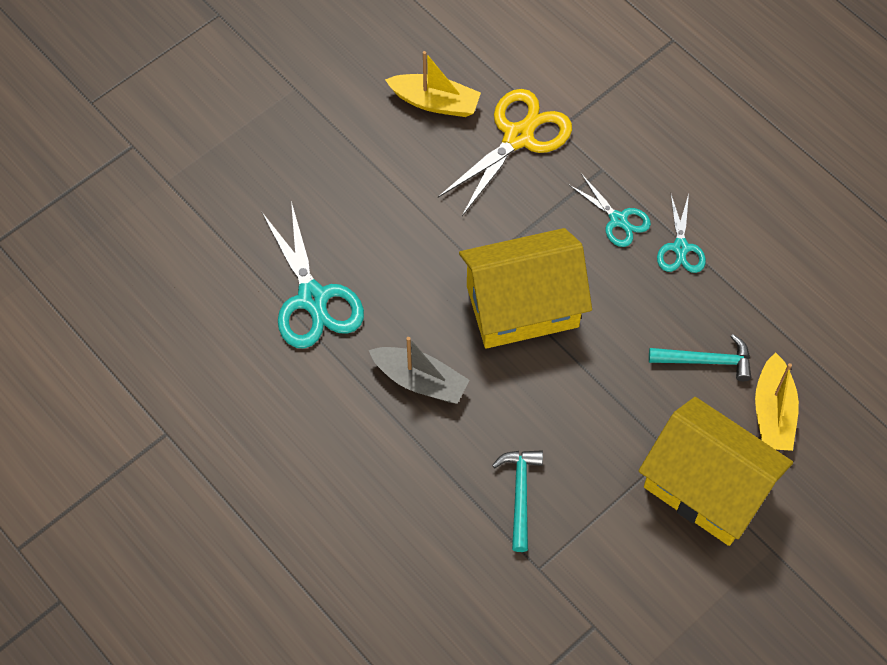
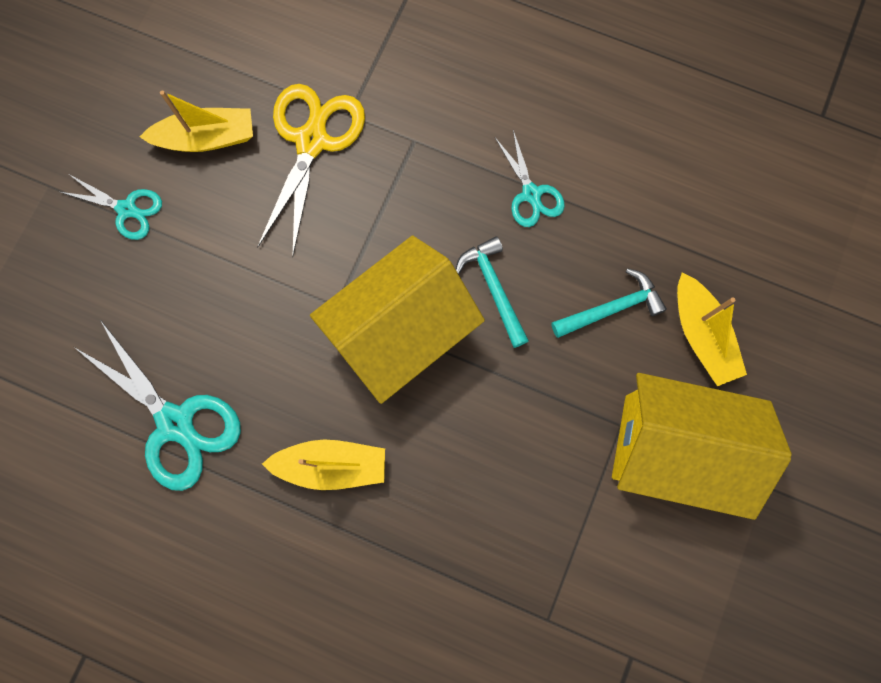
camera: 25 degrees left, 15 degrees up
(420, 380) = (332, 465): grey boat -> yellow boat
(520, 494) = (491, 546): turquoise hammer -> turquoise hammer (493, 288)
(618, 219) = (455, 190): turquoise scissors -> turquoise scissors (127, 209)

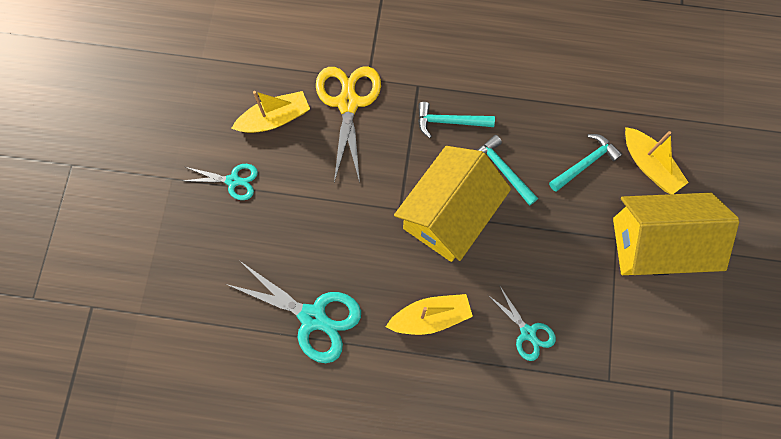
camera: 15 degrees left, 5 degrees down
(441, 202) = (449, 122): none -> turquoise hammer
(531, 194) = (508, 101): turquoise scissors -> turquoise scissors (527, 332)

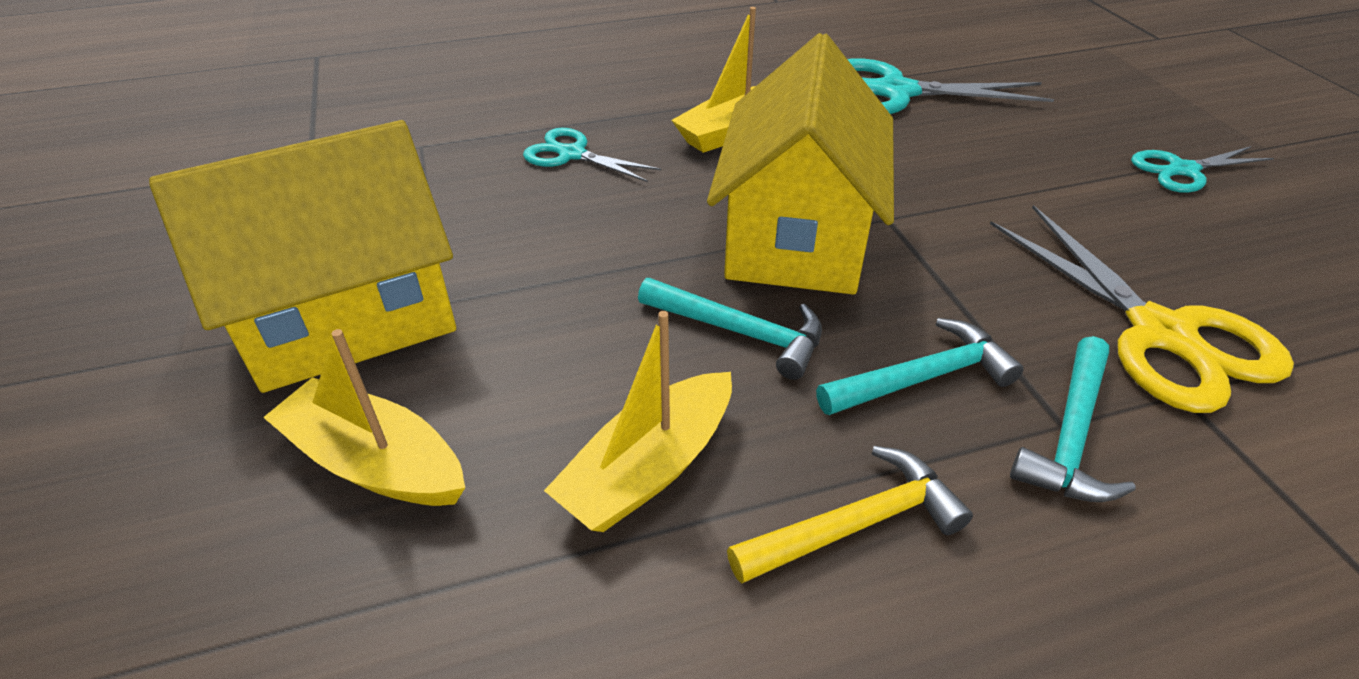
camera: 155 degrees right, 30 degrees down
(274, 119) = (1248, 261): yellow boat -> yellow boat (649, 468)
(507, 82) = (855, 524): none -> yellow hammer
(585, 163) = (553, 409): turquoise hammer -> turquoise hammer (1071, 435)

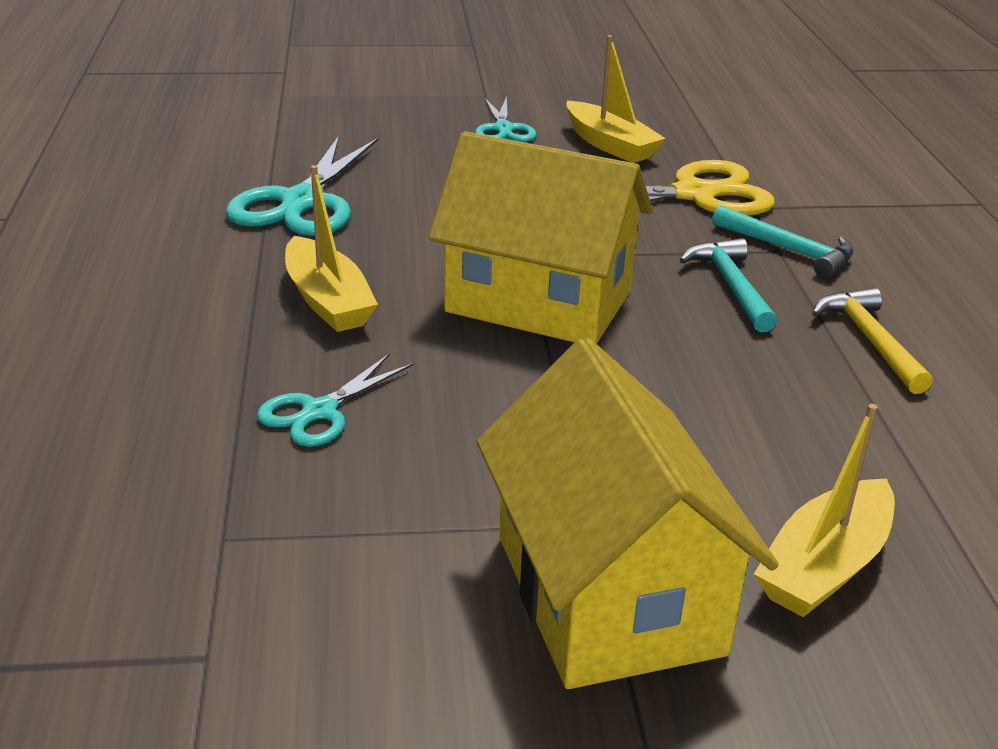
camera: 80 degrees left, 10 degrees down
(649, 468) = (825, 416): yellow boat -> yellow boat (610, 145)
(740, 332) = (668, 351): turquoise hammer -> none

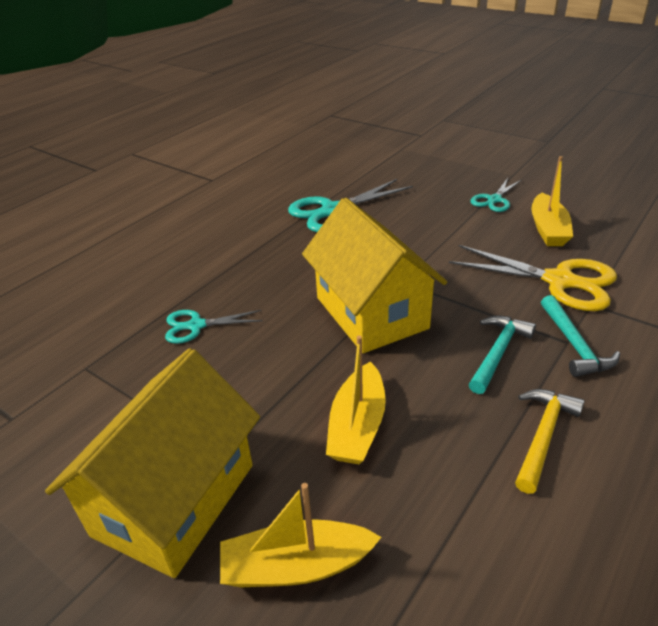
camera: 45 degrees right, 5 degrees up
(327, 301) = (275, 269): yellow boat -> yellow boat (357, 426)

